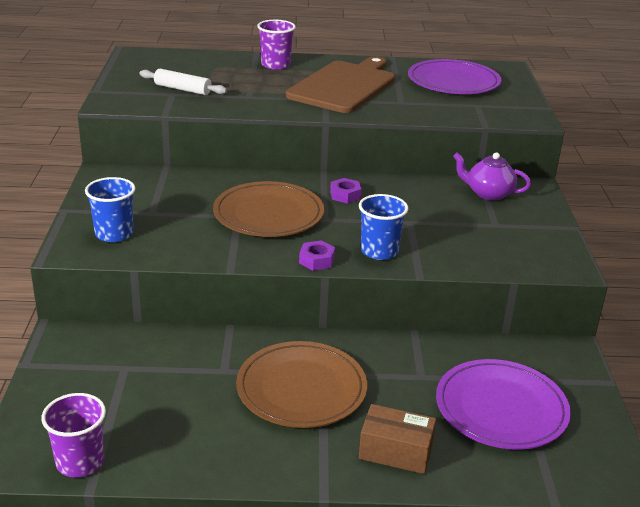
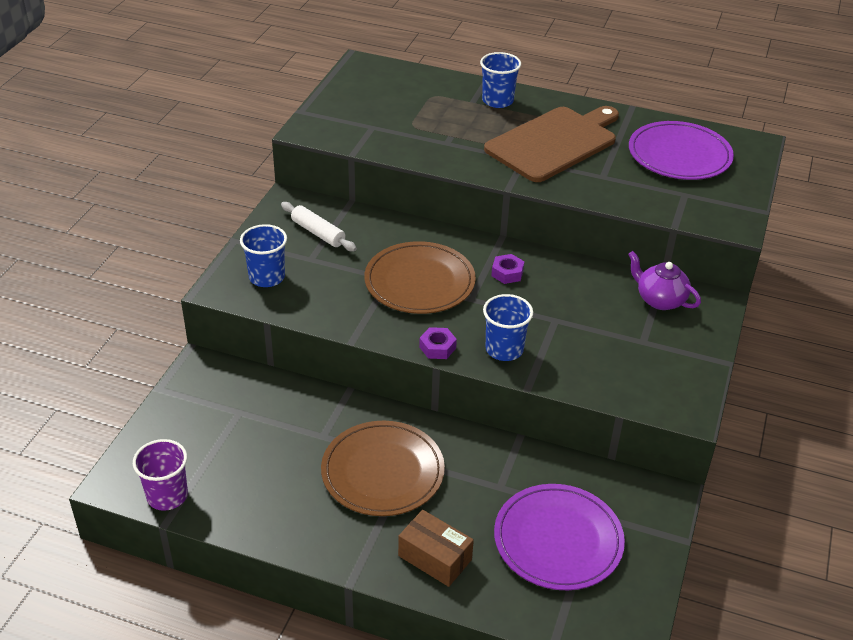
camera: 20 degrees right, 10 degrees up
(183, 89) = (385, 122): white rolling pin -> white rolling pin (318, 233)
(275, 65) = (497, 101): purple cup -> blue cup

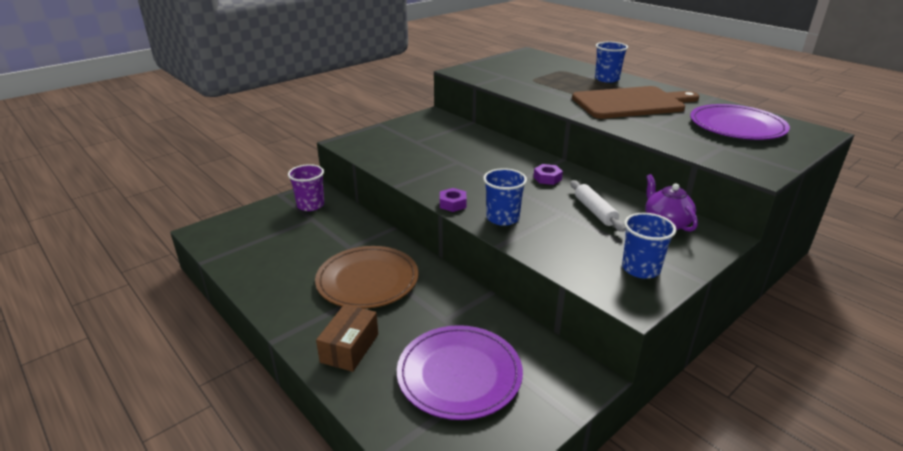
camera: 30 degrees right, 10 degrees down
(167, 496) = (221, 248): purple cup -> purple cup (310, 205)
(267, 277) = (379, 143): blue cup -> blue cup (640, 269)
(318, 233) = (434, 131): white rolling pin -> white rolling pin (595, 211)
(419, 282) = (477, 168): brown plate -> none
(435, 558) = (350, 348): brown box -> brown box turned 45 degrees clockwise

